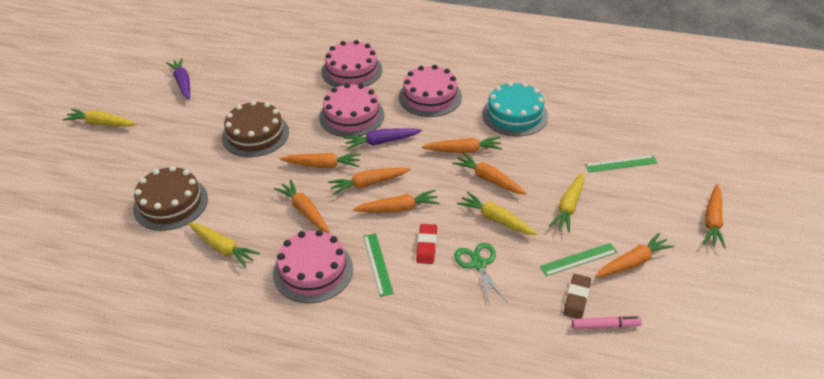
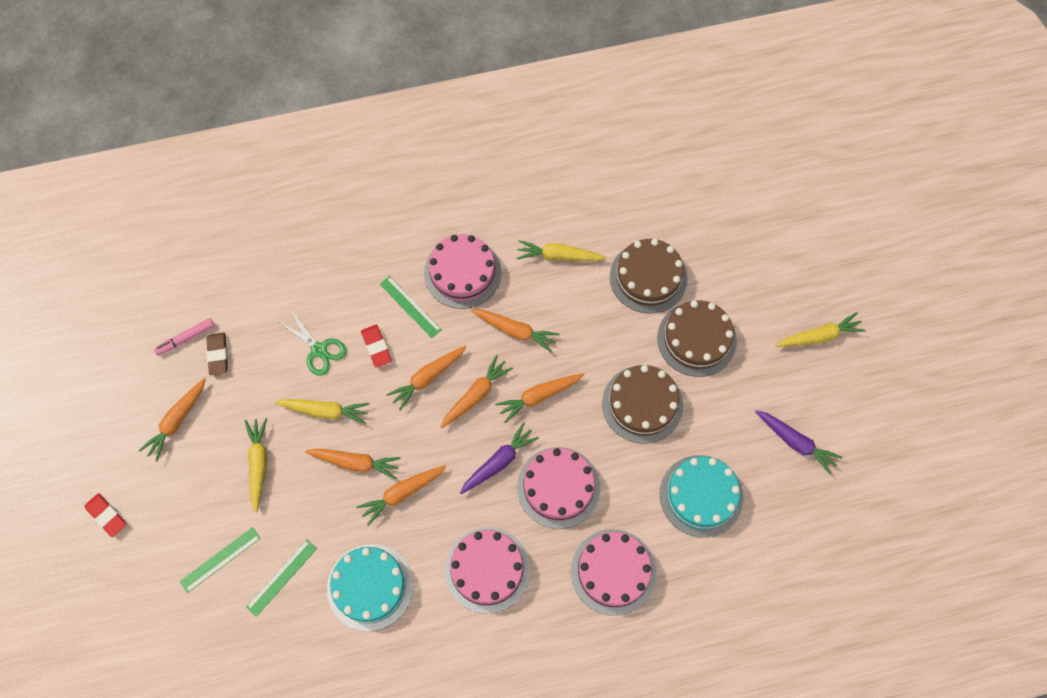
camera: 150 degrees right, 25 degrees up
(180, 153) = (696, 339): none -> brown cake
(266, 82) = (701, 496): none -> turquoise cake
(578, 259) = (229, 400): green ruler -> green ruler (282, 577)
(712, 221) = (106, 516): orange carrot -> red eraser

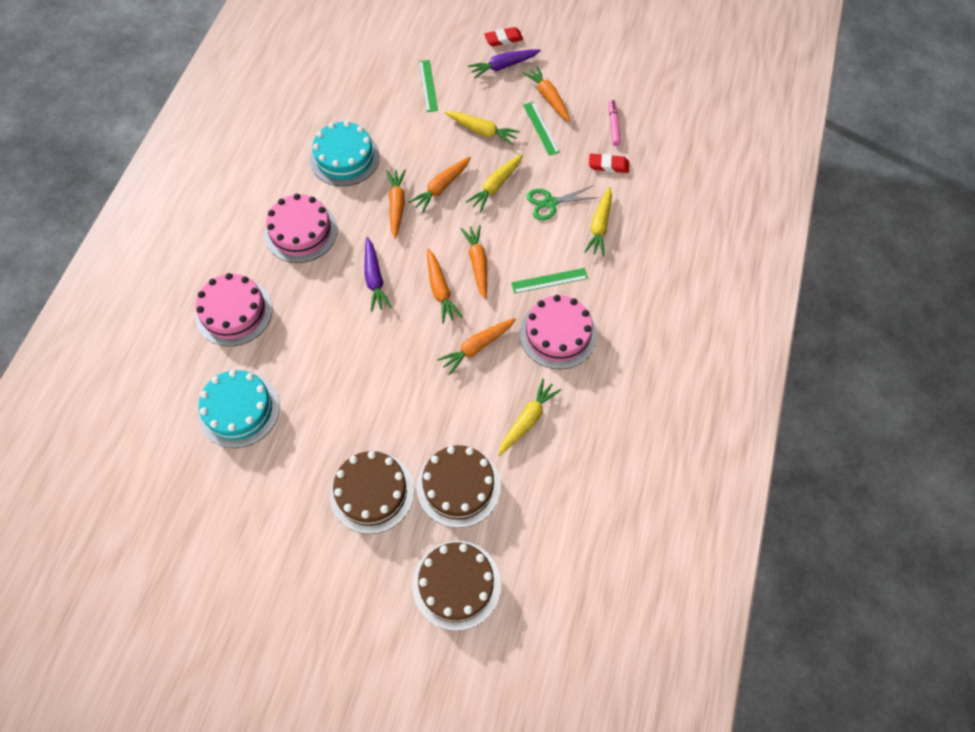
camera: 120 degrees right, 5 degrees down
(218, 355) = (587, 139): brown eraser -> none
(282, 577) = (390, 113): green ruler -> green ruler (541, 128)
(376, 347) = (528, 241): red eraser -> red eraser (608, 165)
(539, 396) = (407, 335): orange carrot -> none
(558, 487) = (324, 309): pink cake -> none
(642, 404) = (346, 410): brown cake -> brown cake (456, 584)
(795, 442) = (222, 517): purple carrot -> purple carrot (503, 66)
(819, 336) = (298, 610): yellow carrot -> yellow carrot (600, 226)

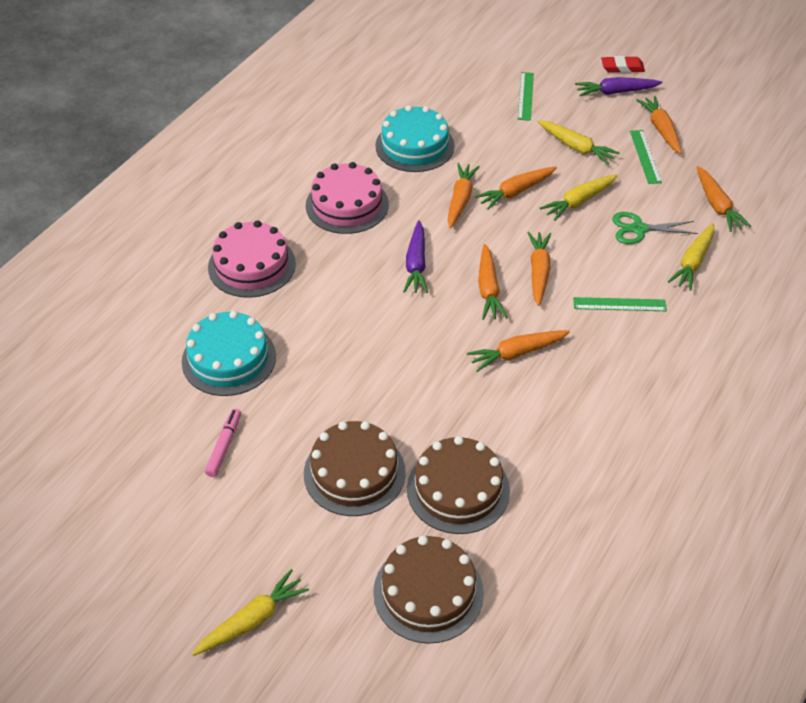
camera: 15 degrees right, 15 degrees down
(527, 420) = (558, 439): yellow carrot -> yellow carrot (252, 620)
(558, 334) = (616, 359): pink cake -> none
(608, 165) = (717, 205): red eraser -> orange carrot
(613, 125) = (732, 168): pink marker -> pink marker (224, 446)

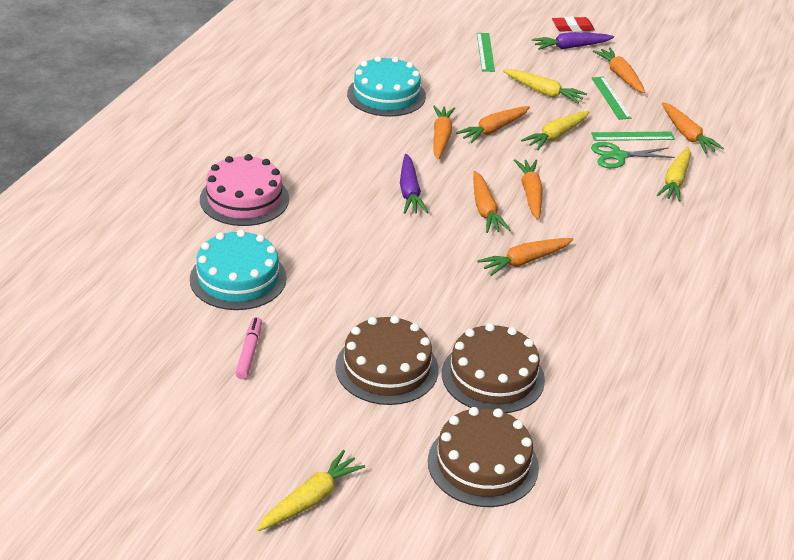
camera: 10 degrees left, 10 degrees down
(347, 205) = (330, 145): pink cake -> none
(619, 304) = (614, 217): green ruler -> green ruler (632, 136)

